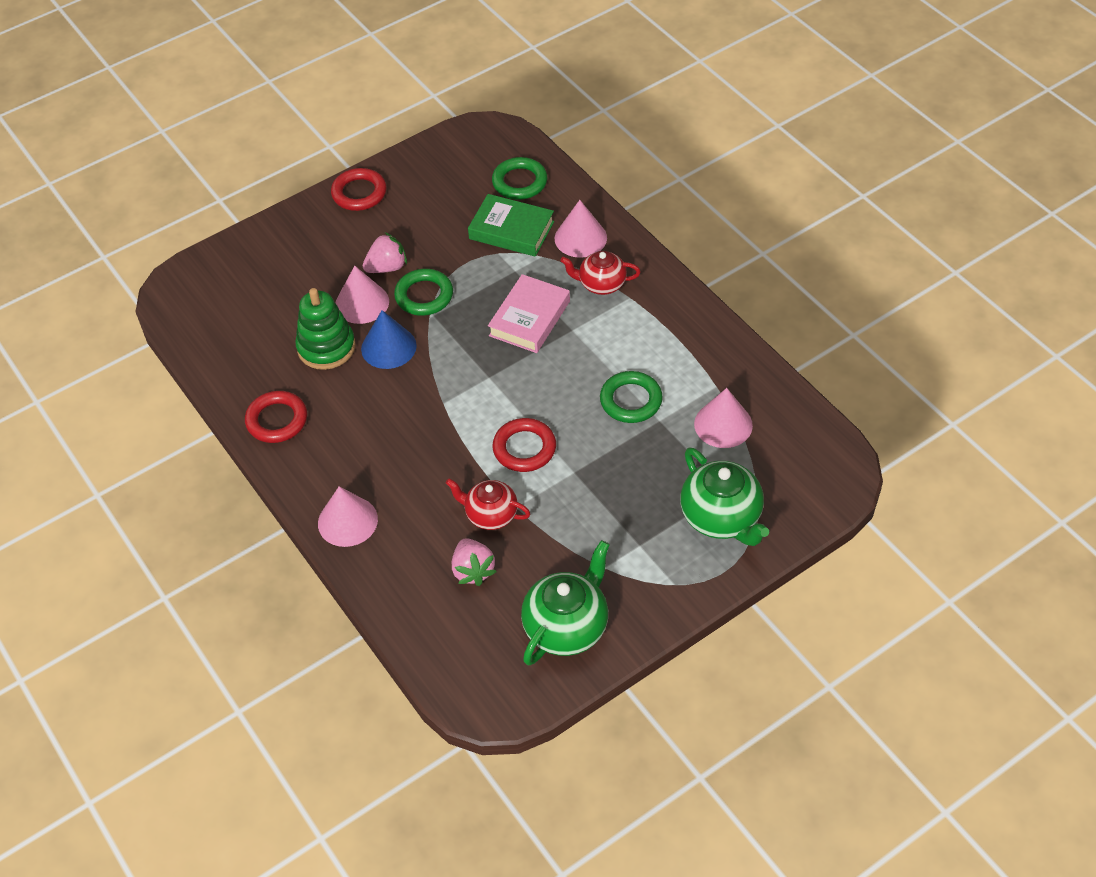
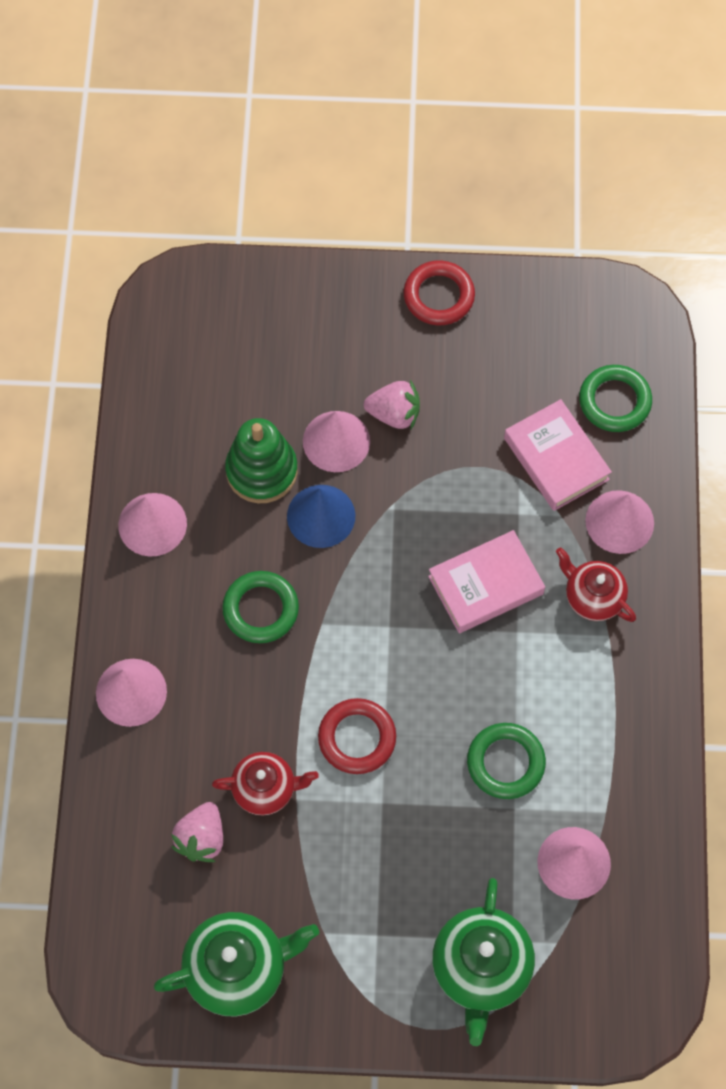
camera: 35 degrees right, 15 degrees up
(277, 420) = (152, 524): red ring -> pink cone
(424, 296) = (403, 477): green ring -> green ring (260, 609)
(490, 515) = (265, 789): red teapot -> red teapot turned 120 degrees clockwise
(511, 230) = (556, 459): green book -> pink book

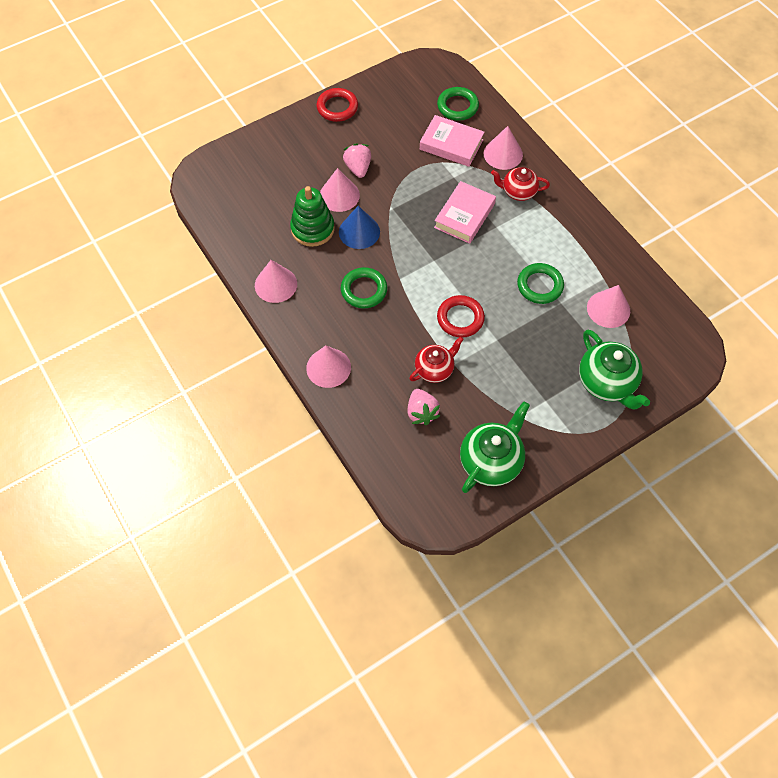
camera: 35 degrees left, 5 degrees down
(394, 414) = (358, 168): pink strawberry -> pink strawberry turned 75 degrees counterclockwise

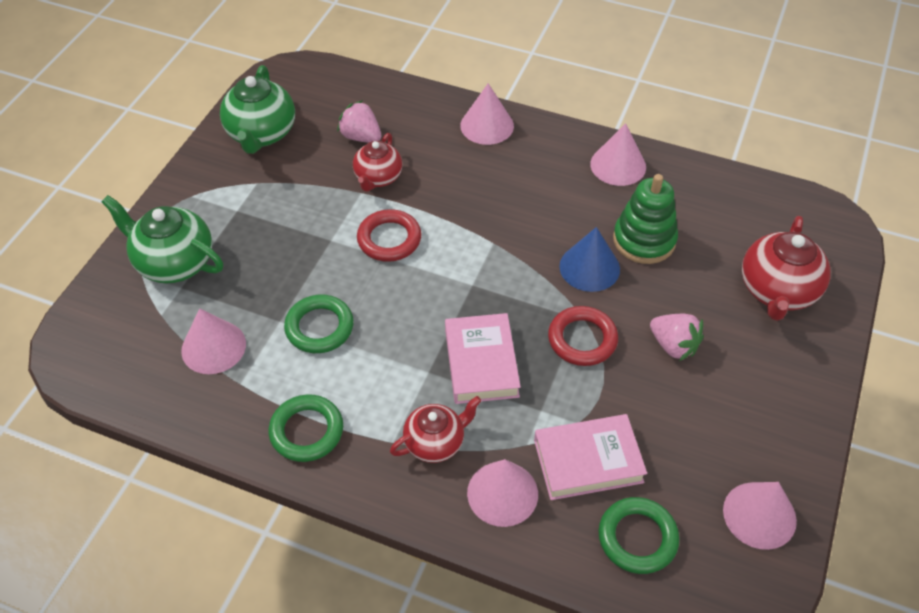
camera: 145 degrees right, 10 degrees down
(275, 162) = (777, 291): none -> red teapot
(337, 107) = (796, 419): red ring -> red ring (582, 339)
(339, 195) = (658, 296): pink cone -> pink cone (759, 515)
(364, 290) = (521, 210): green ring -> green ring (307, 431)

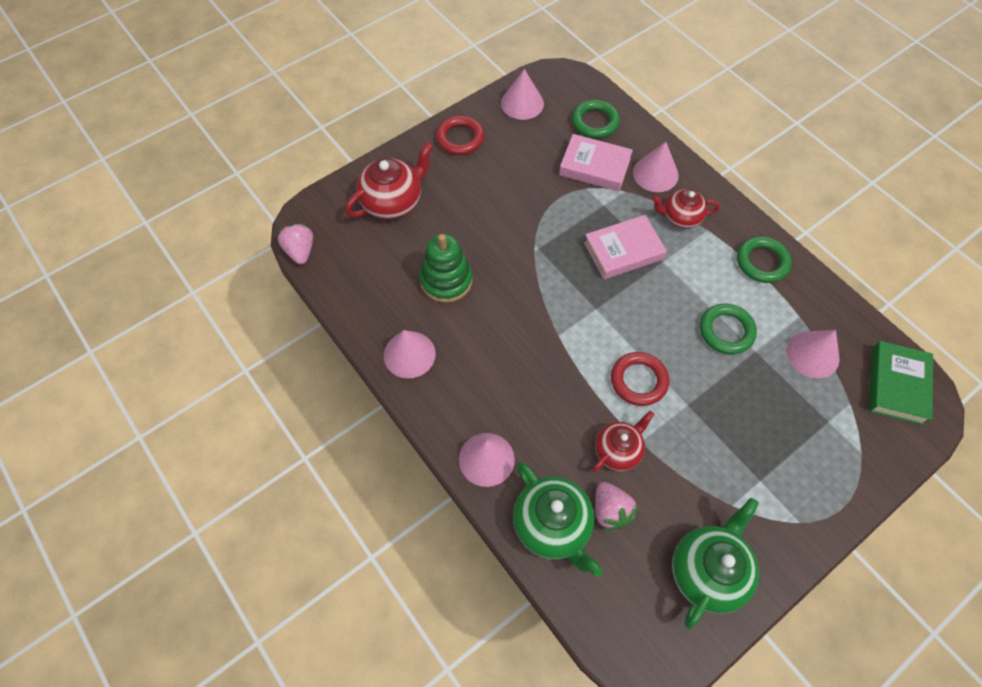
camera: 150 degrees left, 10 degrees up
(110, 357) = (896, 385): none -> green book
(174, 262) = (830, 450): green teapot -> green teapot (552, 525)
(481, 363) = (623, 251): pink book -> pink book turned 45 degrees clockwise
(582, 339) = (546, 234): red ring -> red ring (460, 138)
(589, 267) = (502, 280): blue cone -> none
(673, 345) = (491, 202): pink strawberry -> pink strawberry (300, 251)

